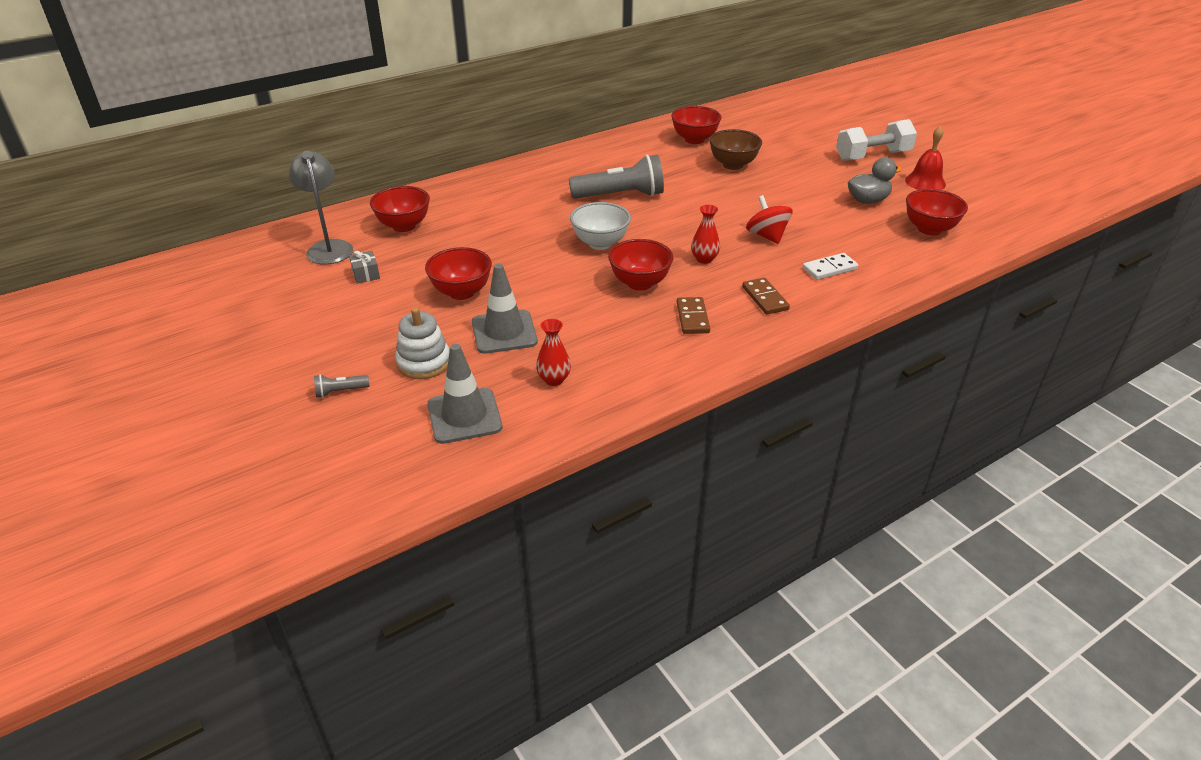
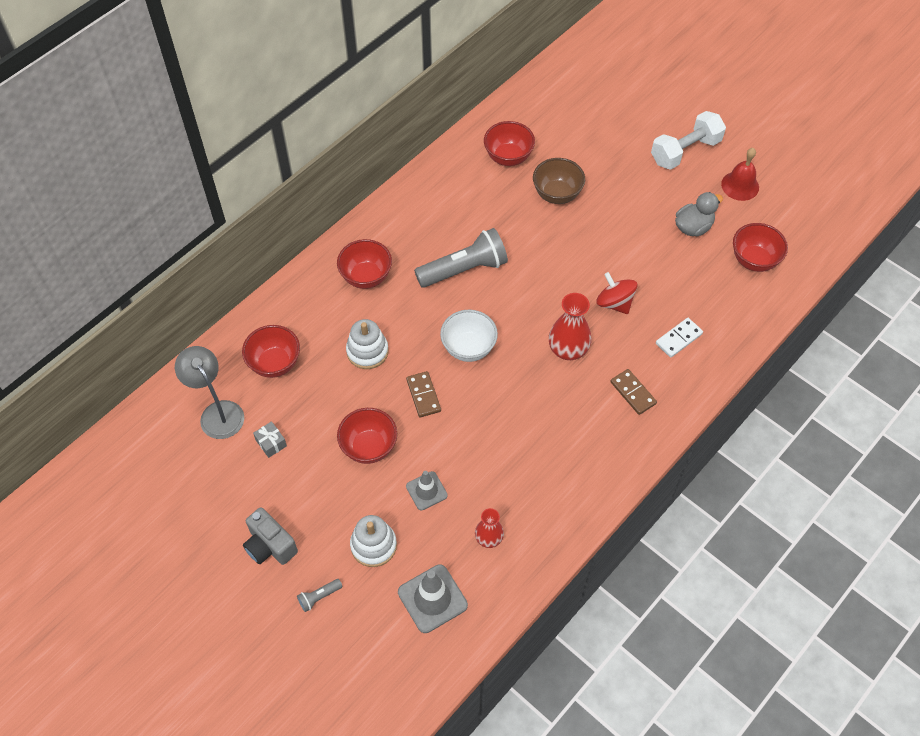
camera: 15 degrees left, 20 degrees up
(315, 344) = (270, 546): none -> grey camera
(497, 231) = (367, 351): none -> white stacking toy
(504, 332) = (426, 491): grey traffic cone -> grey traffic cone, size x0.63
(639, 283) = (521, 397): red bowl -> red bowl (366, 277)
(692, 318) = (579, 433): brown domino -> brown domino (423, 395)
(704, 259) = (568, 350): red vase -> red vase, size x1.61

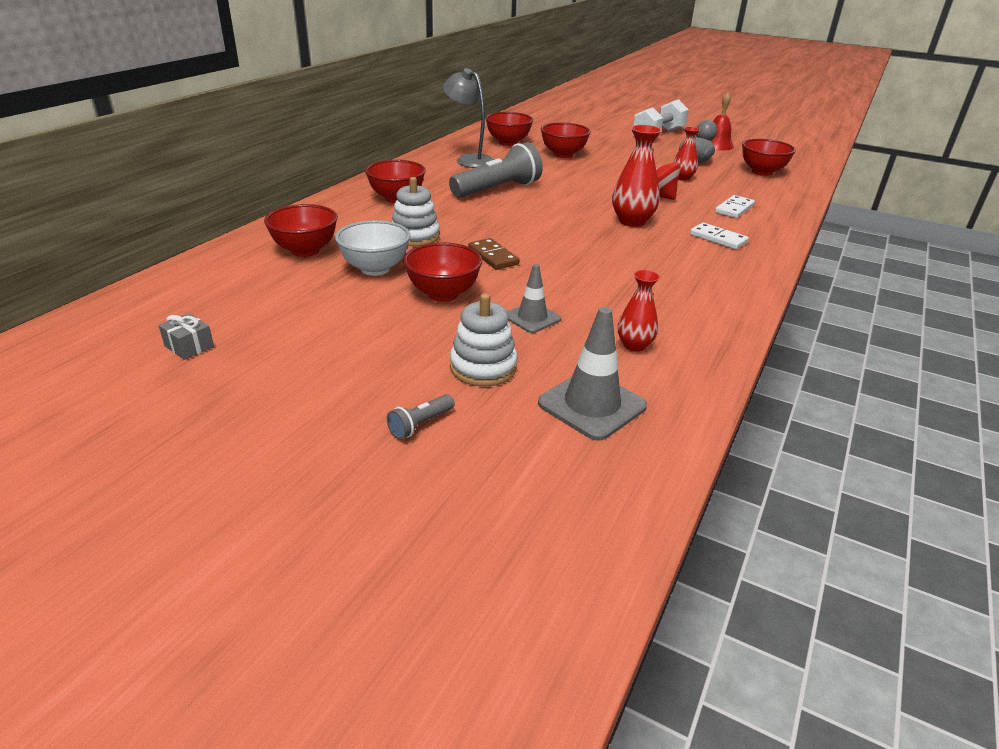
camera: 15 degrees left, 25 degrees down
(217, 412) = (235, 287): grey lamp -> grey lamp (469, 160)
(270, 546) = (329, 384): grey camera -> none
(271, 443) = (312, 302): grey gift -> grey gift (189, 346)
(468, 348) = (527, 227): white bowl -> white bowl (375, 269)
(557, 194) = (563, 155): brown bowl -> red bowl
(633, 393) = (718, 238): brown domino -> white domino
(660, 265) = (682, 178): none -> red vase

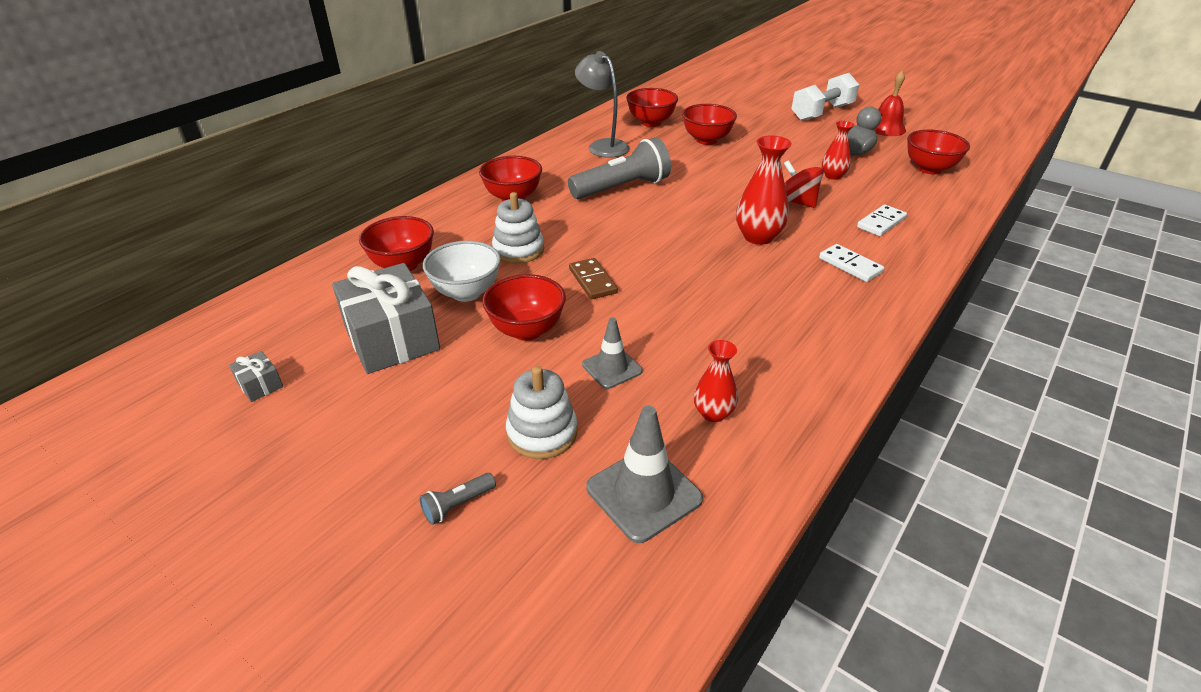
camera: 10 degrees right, 5 degrees up
(313, 305) = (392, 338): none -> grey gift

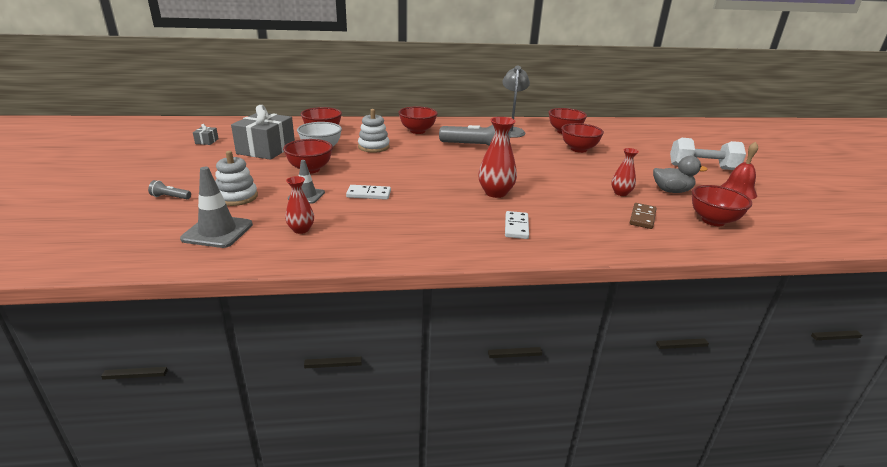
camera: 45 degrees right, 10 degrees down
(592, 281) = (374, 169): brown domino -> brown domino (642, 217)
(796, 202) = (560, 192): red spinning top -> none
(881, 223) = (592, 223): white domino -> white domino (369, 194)

